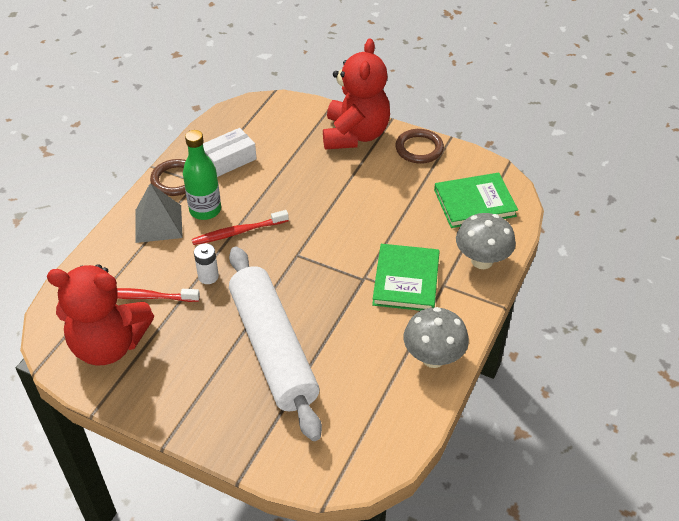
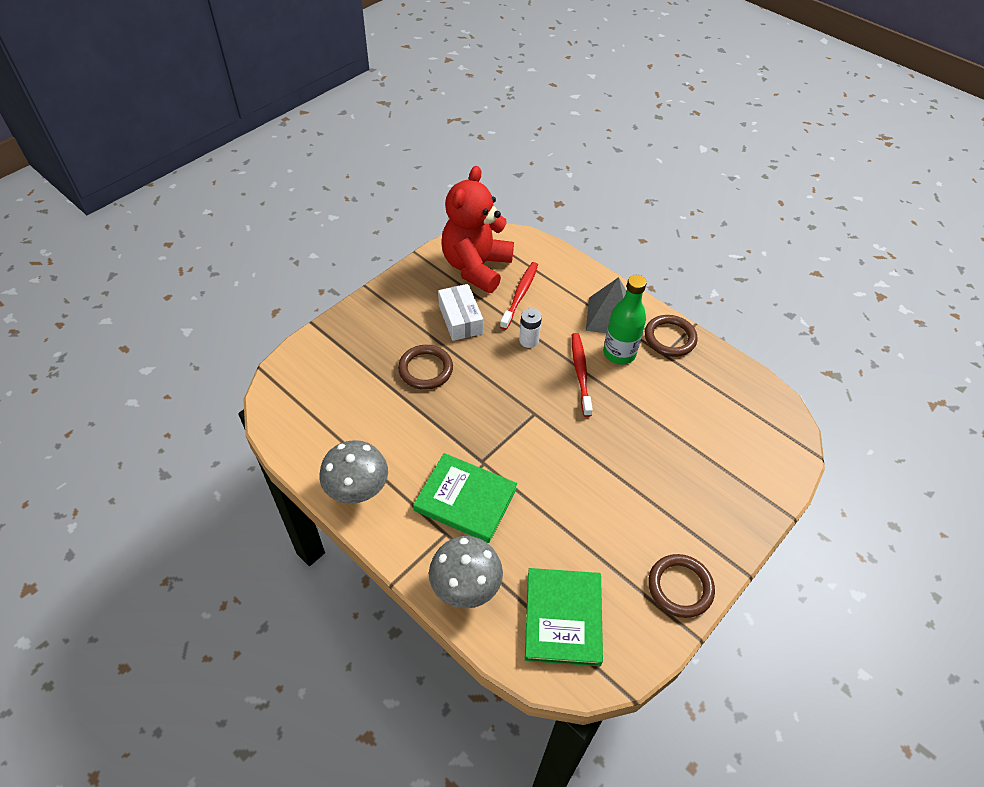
camera: 105 degrees right, 5 degrees up
(229, 160) = (693, 386): white box -> white box (460, 319)
(273, 348) = (425, 369): white rolling pin -> brown ring
(355, 135) = (719, 520): red teddy bear -> none

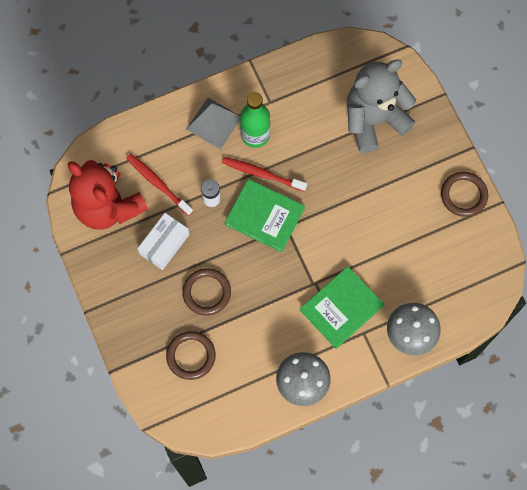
camera: 65 degrees left, 20 degrees up
(460, 319) = (164, 244): white box -> white box turned 60 degrees counterclockwise
(563, 618) = (455, 280): green book -> green book (264, 216)
(670, 338) = (256, 89): brown ring -> brown ring (191, 356)
(709, 455) = (374, 120): none -> grey teddy bear

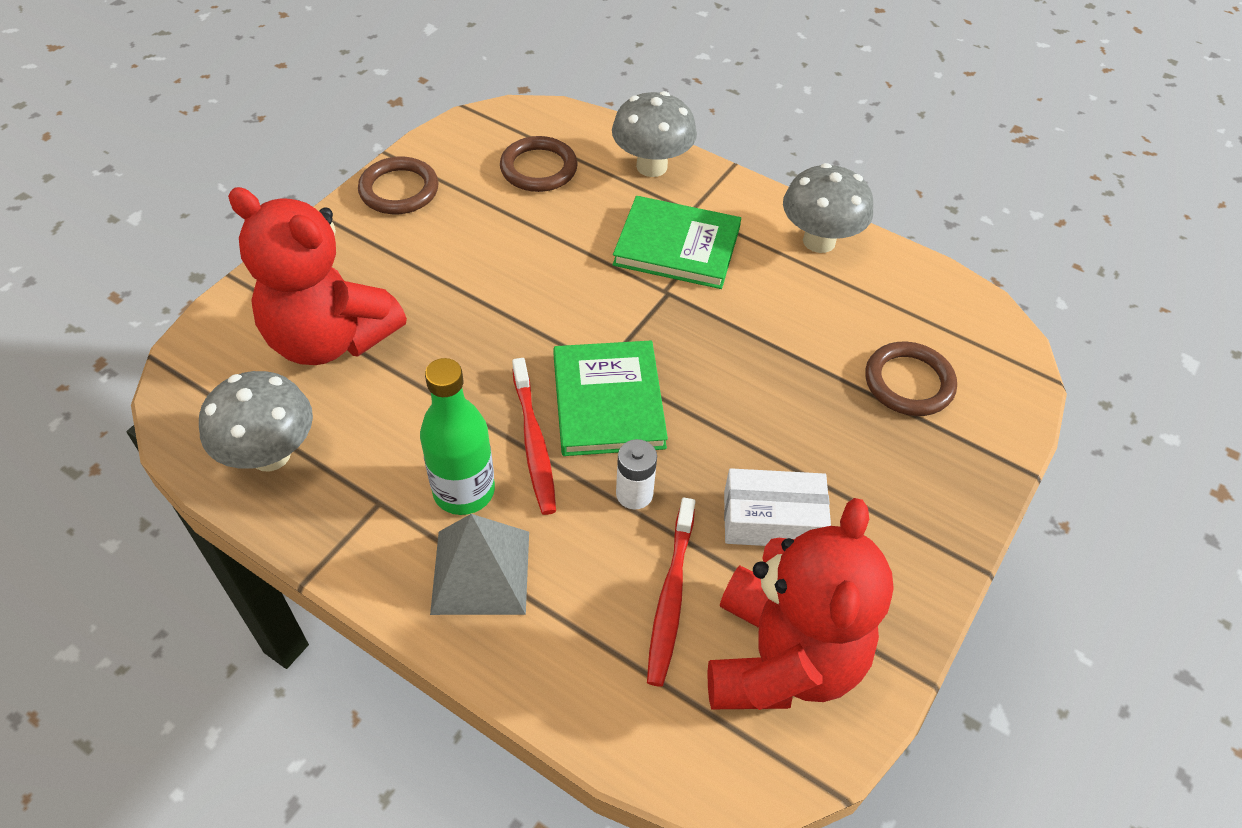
camera: 125 degrees left, 20 degrees down
(206, 292) = (797, 414): brown ring -> brown ring (538, 168)
(320, 72) = (270, 455): none -> grey mushroom
(374, 120) = (330, 338): grey teddy bear -> red teddy bear

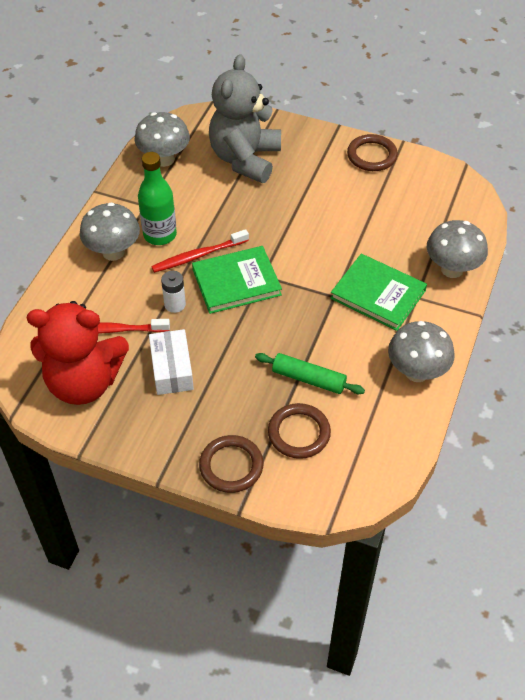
camera: 80 degrees right, 0 degrees up
(330, 338) = (245, 159): red teddy bear -> grey teddy bear
(481, 572) = (113, 252): grey pyramid -> grey mushroom
(538, 168) = (422, 213): brown ring -> brown ring (231, 466)
(677, 246) = (378, 294): green book -> green book turned 60 degrees counterclockwise
(815, 352) = (308, 379): none -> green rolling pin

